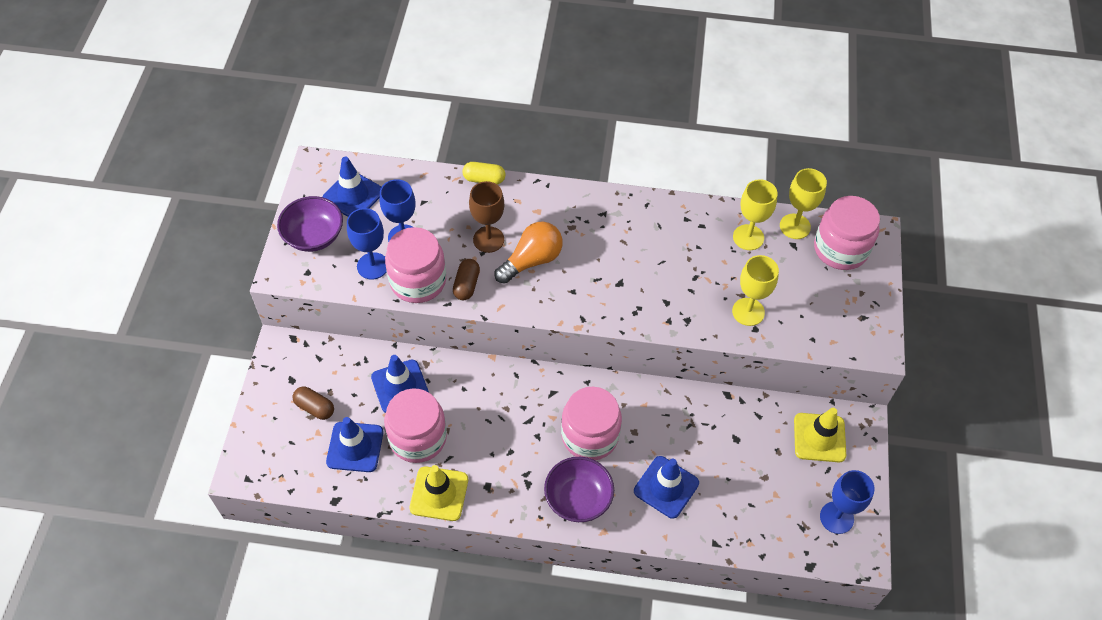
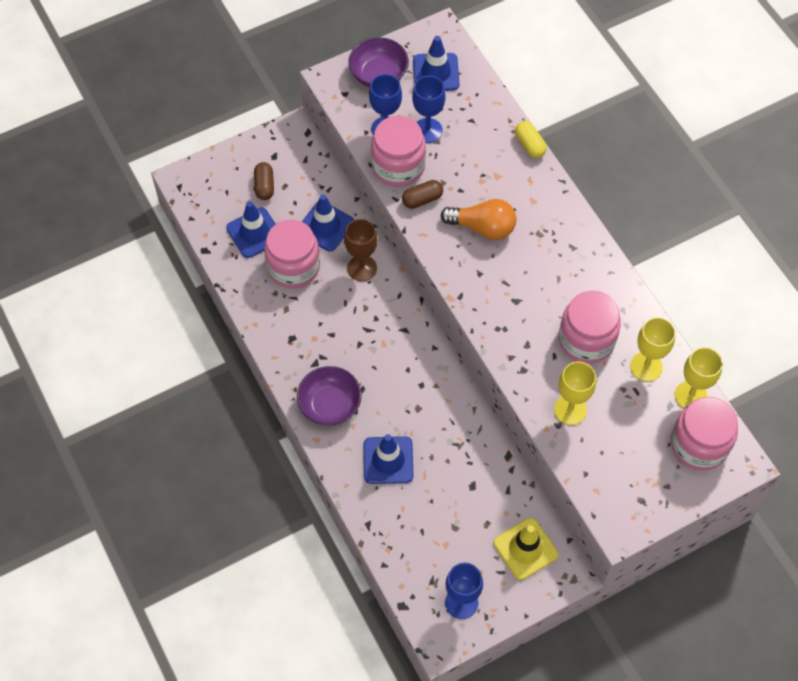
camera: 55 degrees right, 5 degrees up
(439, 494) = (261, 311): yellow traffic cone -> none
(488, 239) = (476, 186): brown goblet -> brown goblet (362, 268)
(590, 436) = (388, 379): pink jar -> pink jar (586, 340)

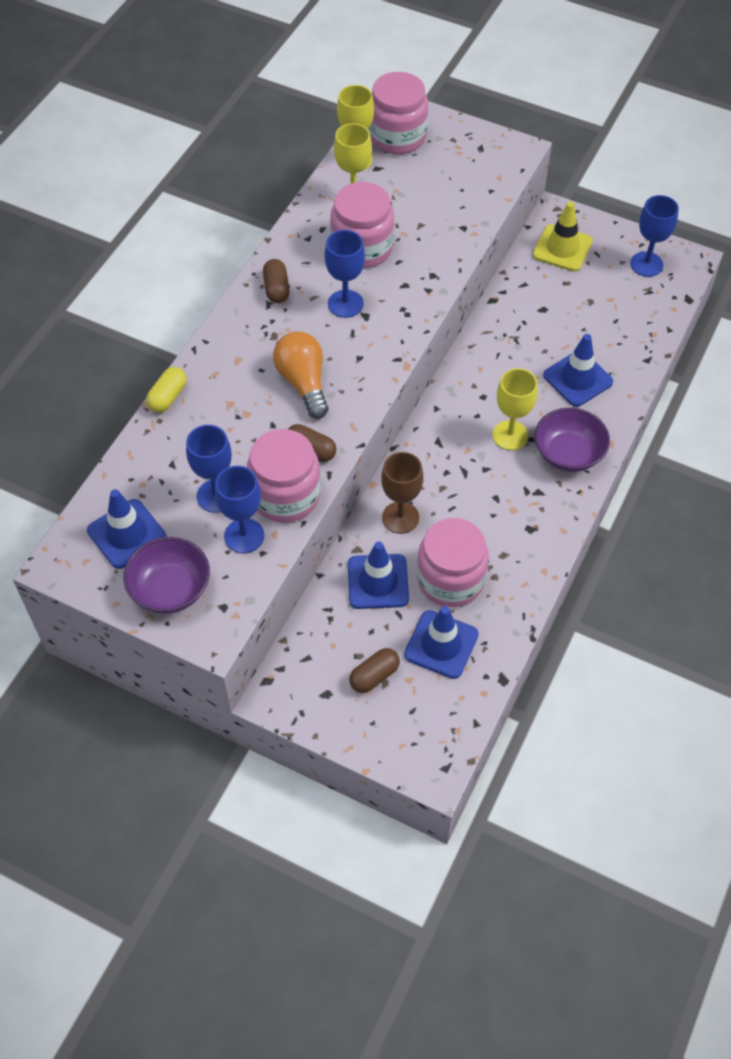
camera: 125 degrees left, 5 degrees down
(537, 295) = (345, 304): none -> blue goblet
(570, 409) = (442, 226): yellow goblet -> yellow goblet (510, 435)
(584, 260) = (276, 289): none -> brown capsule

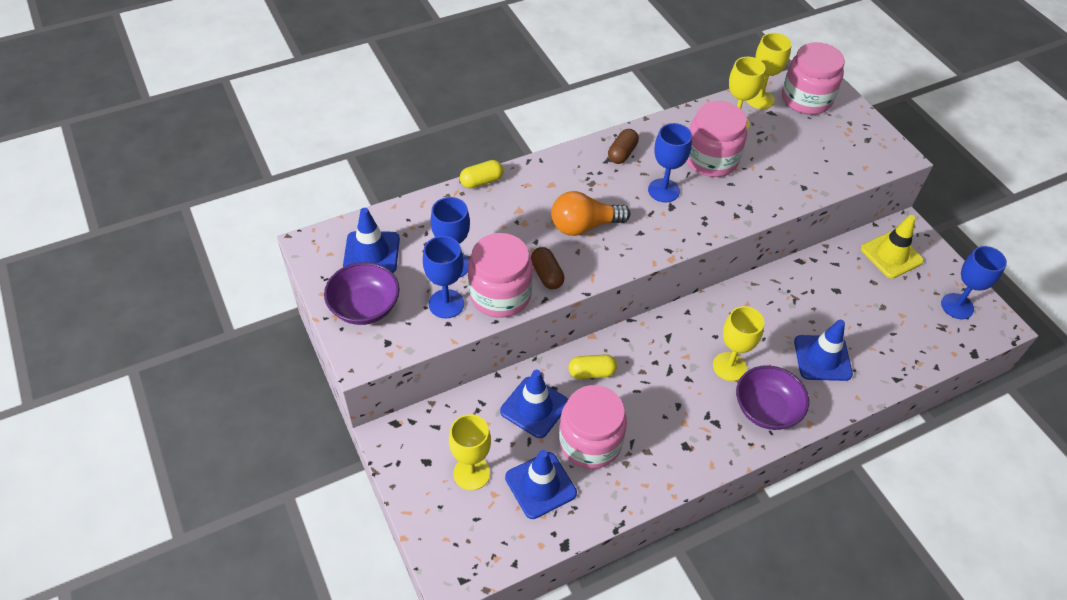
camera: 35 degrees right, 5 degrees down
(303, 382) = (584, 226): orange light bulb -> orange light bulb turned 120 degrees counterclockwise
(374, 676) = (471, 473): brown capsule -> yellow goblet
(400, 517) = (591, 372): brown goblet -> yellow capsule

